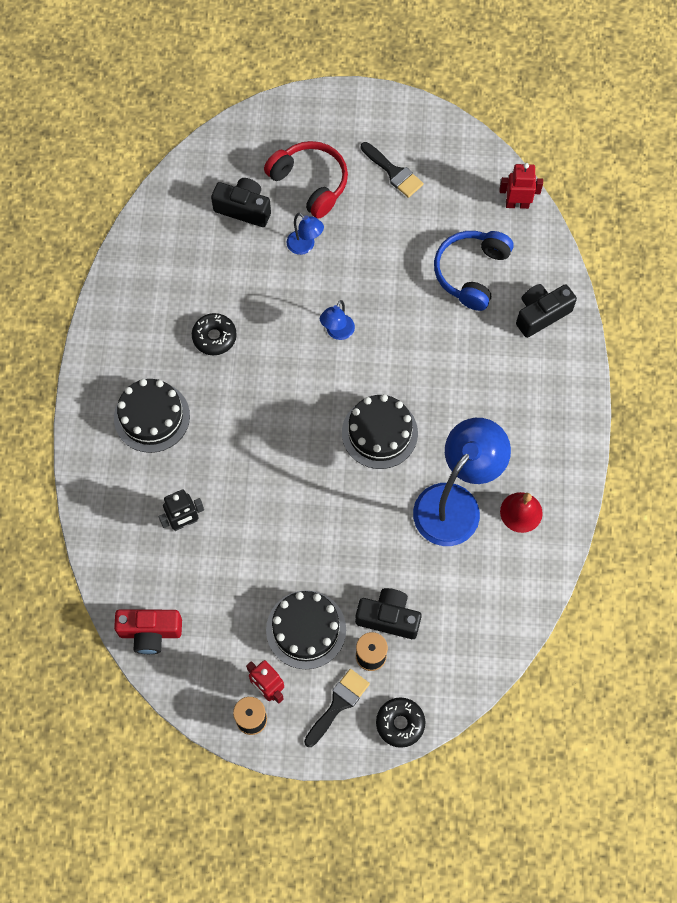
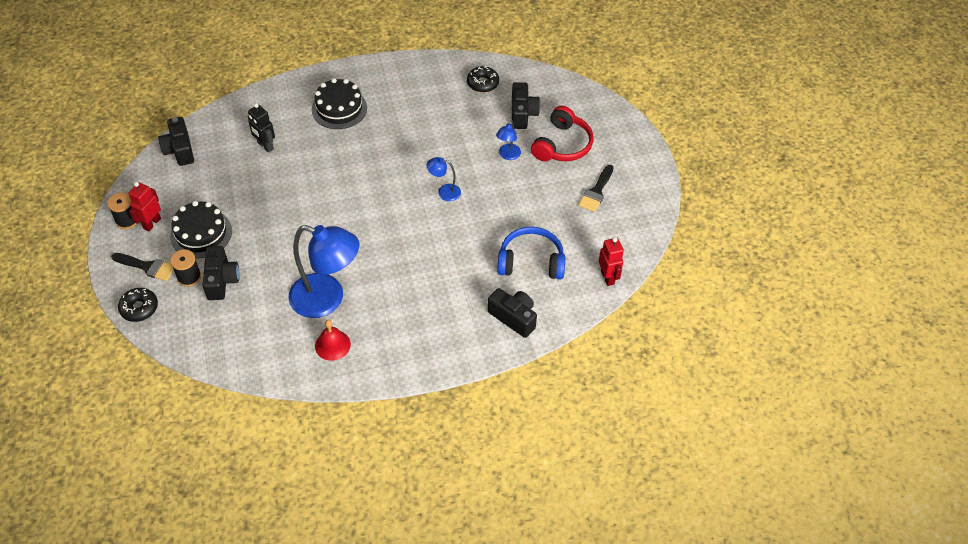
camera: 70 degrees right, 15 degrees down
(150, 632) = (179, 150): red camera -> black camera
(214, 337) = (413, 125): black donut -> black donut (482, 83)
(379, 433) = (370, 238): black cake -> none

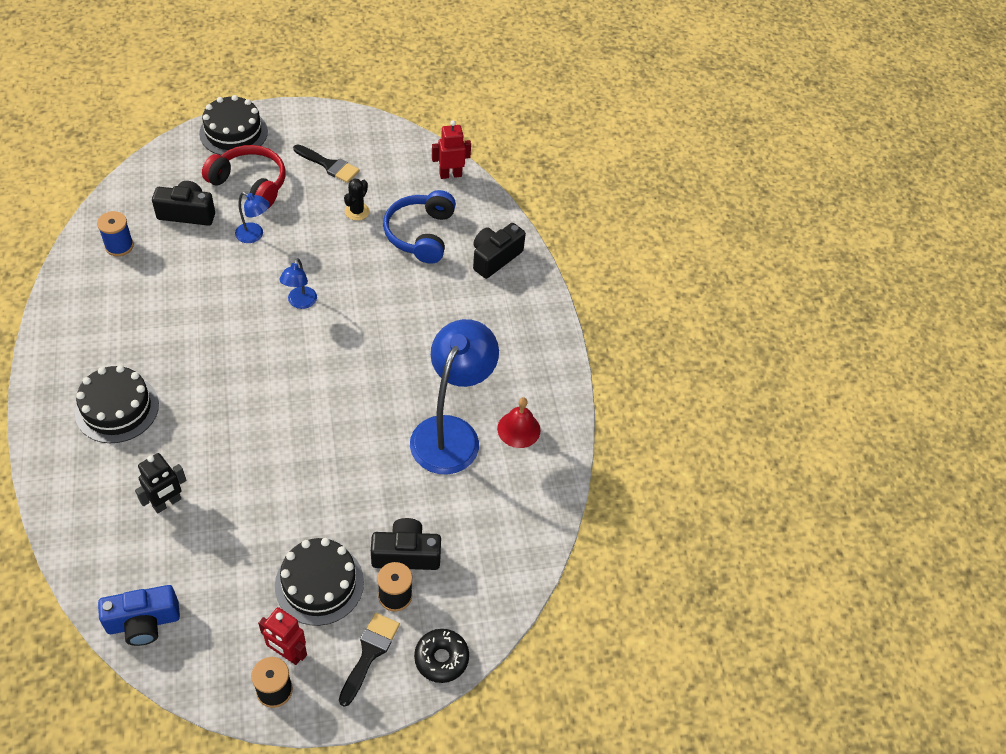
camera: 90 degrees left, 0 degrees up
(179, 150) = (143, 622): black camera -> blue camera
(482, 83) = (119, 246): black donut -> blue spool
(547, 216) = (357, 211): none -> black cactus
(617, 126) = (233, 132): none -> black cake

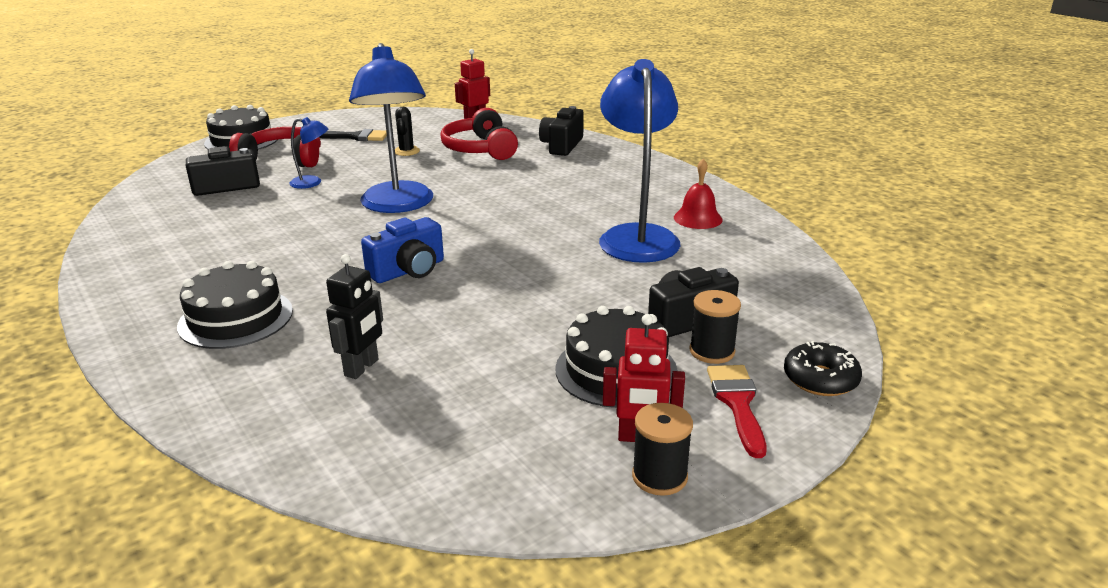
camera: 20 degrees left, 25 degrees down
(119, 246) = (159, 219): blue spool -> none
(143, 622) = (417, 478): blue camera -> blue camera (408, 270)
(300, 303) = (398, 205): blue lamp -> blue lamp, size x2.22
(369, 653) = (737, 403): black brush -> red brush
(420, 234) = (480, 149): blue headphones -> red headphones

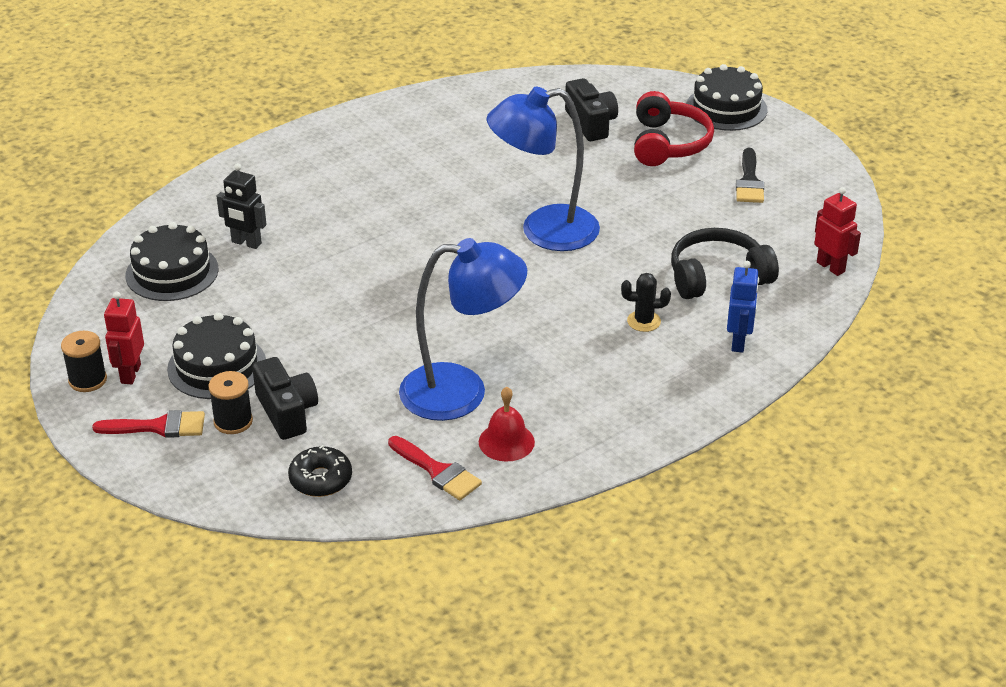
camera: 90 degrees right, 10 degrees up
(236, 318) = (327, 176): black cake -> black cake (172, 272)
(312, 183) = (603, 171): blue lamp -> none
(406, 151) = (704, 222): black cactus -> black cactus (644, 321)
(408, 270) = (398, 250): blue camera -> none
(480, 149) = (717, 276): red headphones -> black headphones
(562, 146) = (738, 342): black camera -> blue robot
(746, 244) = (437, 471): none -> red brush
(820, 379) = (179, 479): black donut -> black donut (321, 479)

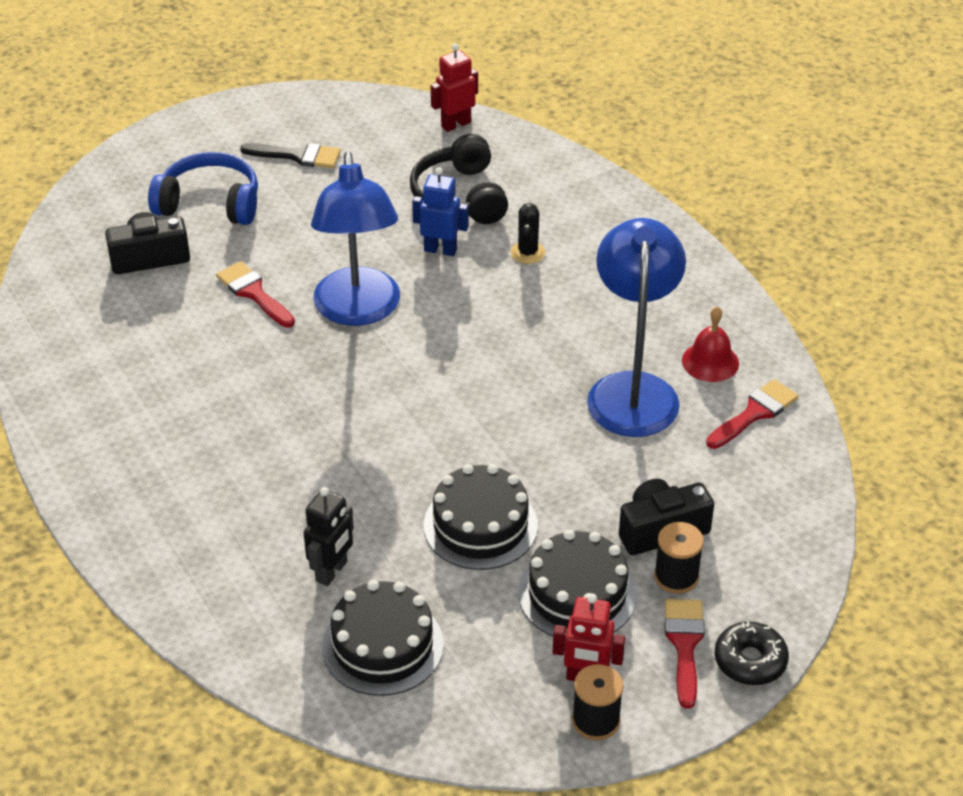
camera: 85 degrees left, 5 degrees up
(321, 479) = (769, 502): black donut -> black donut (750, 661)
(556, 177) = (253, 293): none -> red brush
(668, 143) = (210, 203): red headphones -> blue headphones
(726, 108) = (151, 154): black cake -> black cake (480, 525)
(738, 342) = (567, 195): blue robot -> blue robot (440, 250)

